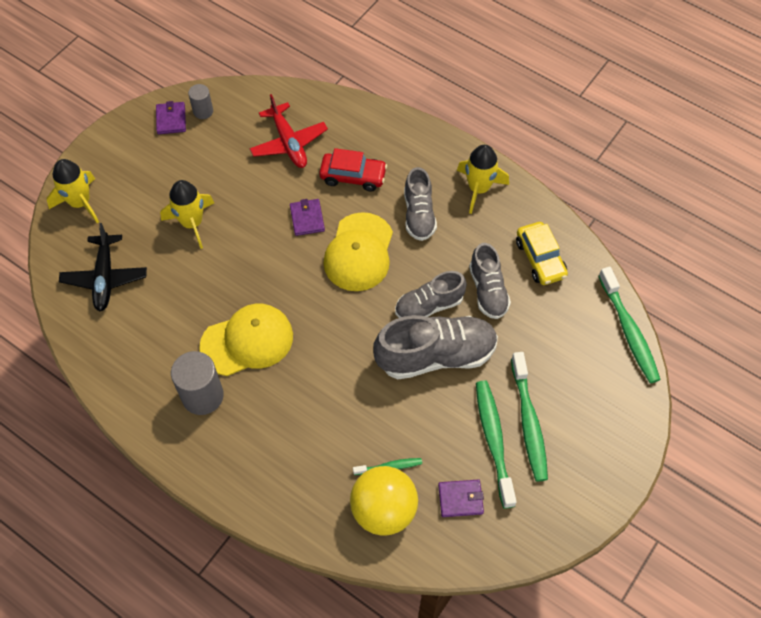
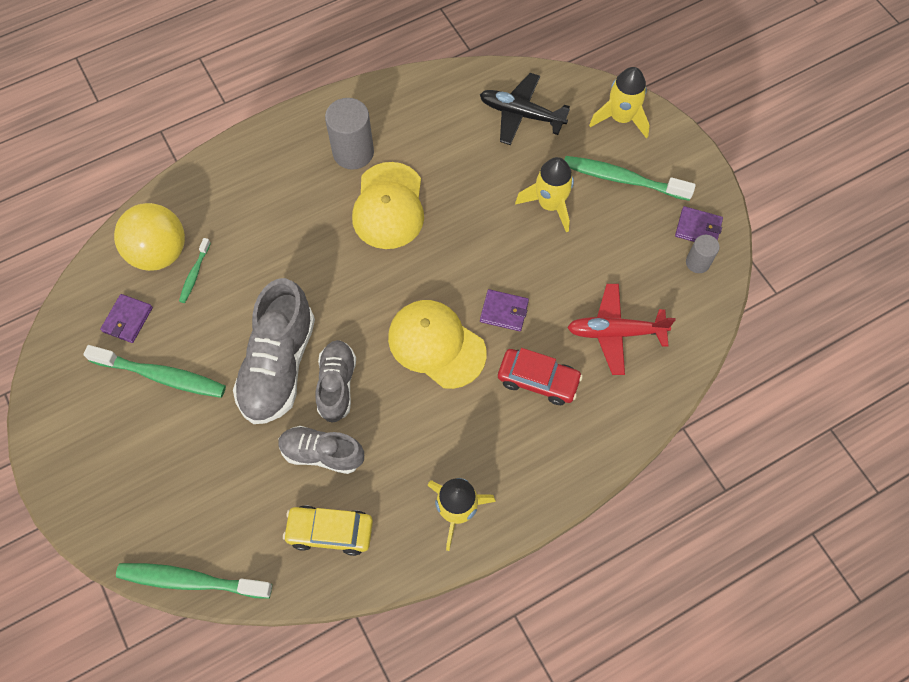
camera: 115 degrees right, 5 degrees up
(353, 176) = (538, 380): red car -> red car turned 105 degrees counterclockwise
(419, 215) = (453, 427): grey shoe -> none
(529, 422) = (158, 418): green toothbrush -> green toothbrush (622, 179)

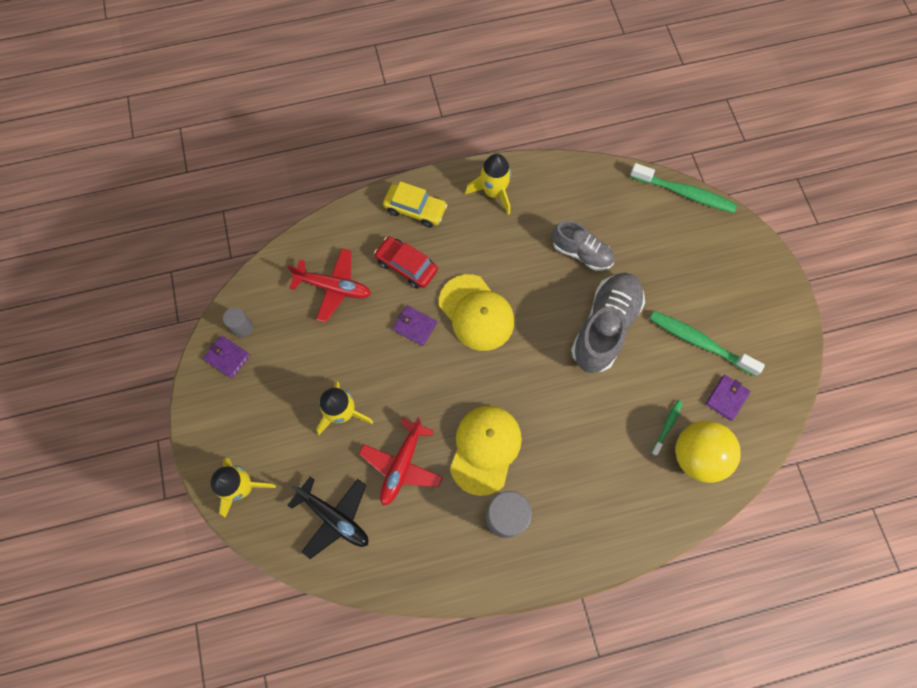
camera: 165 degrees left, 5 degrees up
(330, 532) = (584, 200): yellow car -> yellow car (415, 209)
(337, 385) = (561, 300): grey shoe -> none
(471, 172) = (402, 465): none -> red plane
(622, 179) = (269, 421): green toothbrush -> none

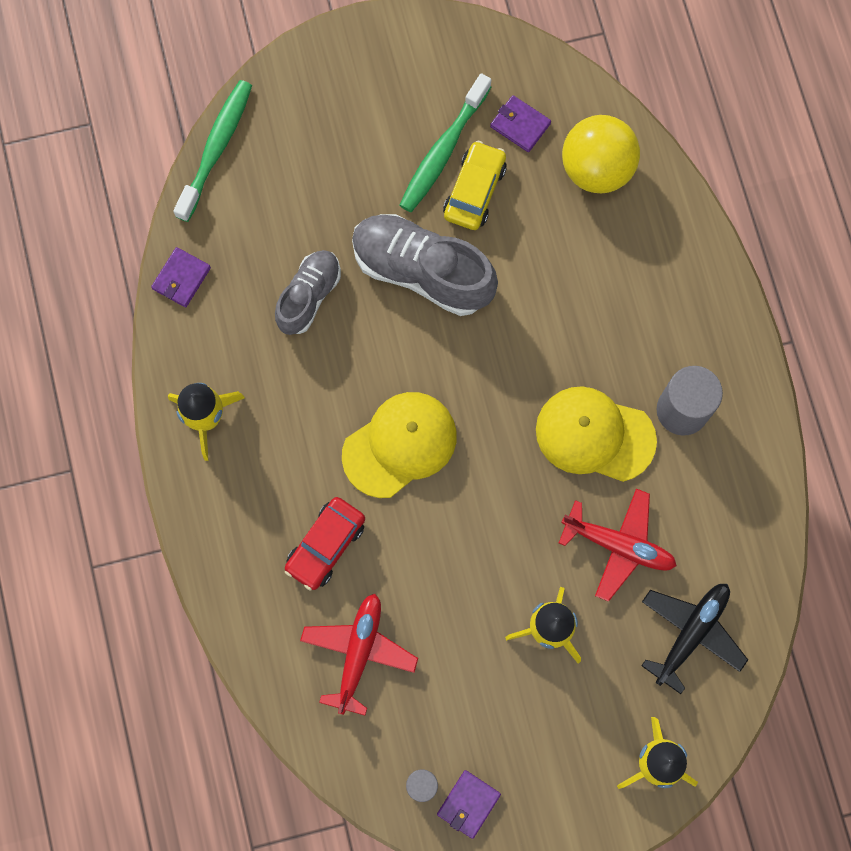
camera: 90 degrees left, 5 degrees up
(415, 209) = (232, 534): yellow car -> yellow car (474, 191)
(415, 326) = (420, 532): purple wallet -> purple wallet (181, 278)
(667, 426) = (558, 202): green toothbrush -> none

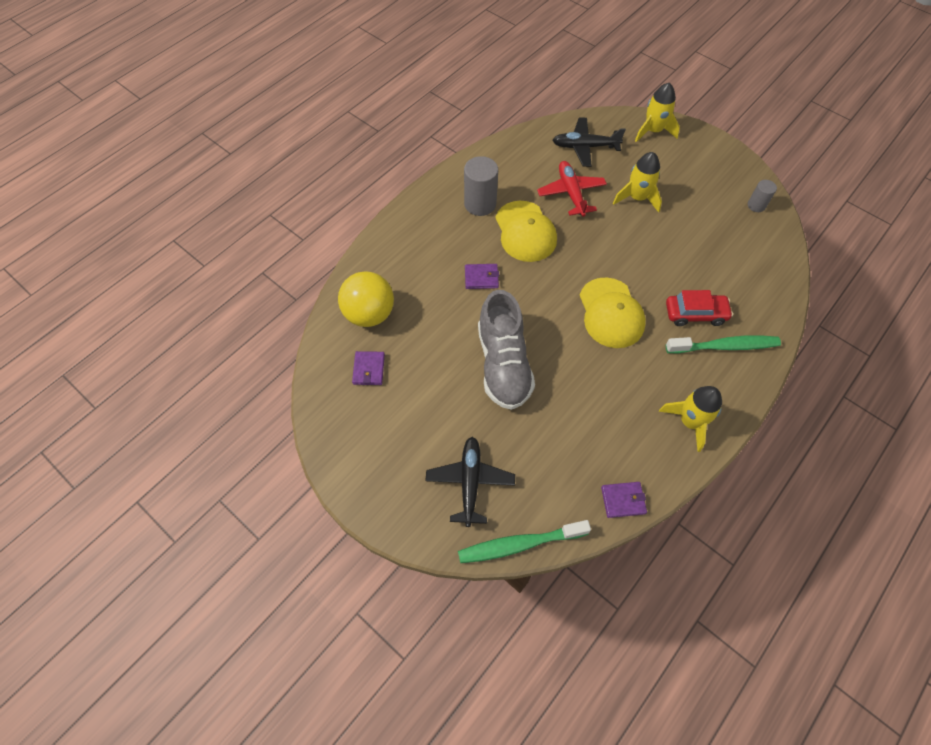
camera: 125 degrees left, 15 degrees down
(309, 296) = (569, 415): grey shoe -> none
(312, 145) = (470, 482): none -> black plane
(359, 652) = (729, 266): red plane -> none
(400, 445) = (611, 313): yellow cap -> yellow cap turned 120 degrees counterclockwise
(443, 151) = (417, 401): green toothbrush -> green toothbrush (725, 346)
(468, 804) = (743, 184): purple wallet -> purple wallet (481, 278)
(474, 191) = (431, 368): yellow car -> none

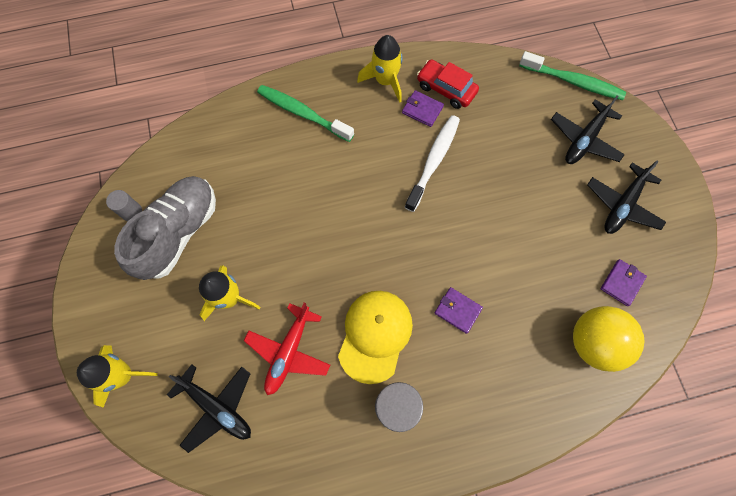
camera: 145 degrees left, 10 degrees up
(401, 437) = (622, 205): none -> black plane
(503, 364) = (496, 212): grey shoe -> grey shoe (179, 232)
(585, 374) = (433, 161): none -> white toothbrush
(611, 313) = (367, 197): yellow cap -> none
(623, 500) = (479, 64): purple wallet -> purple wallet (422, 110)
(695, 314) = (298, 151): red car -> red car (446, 89)

